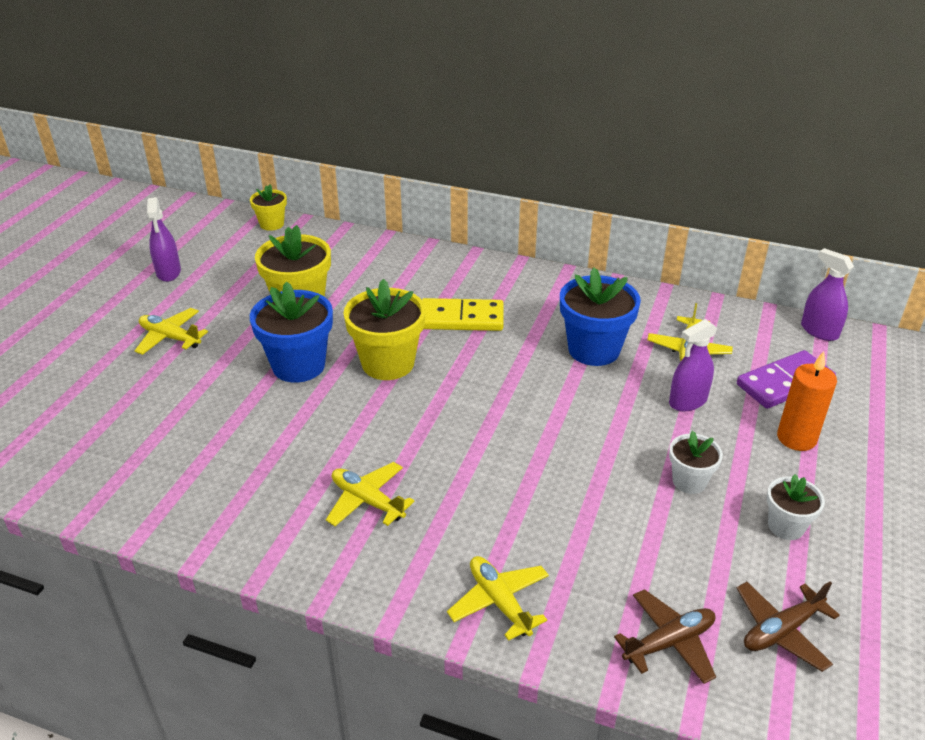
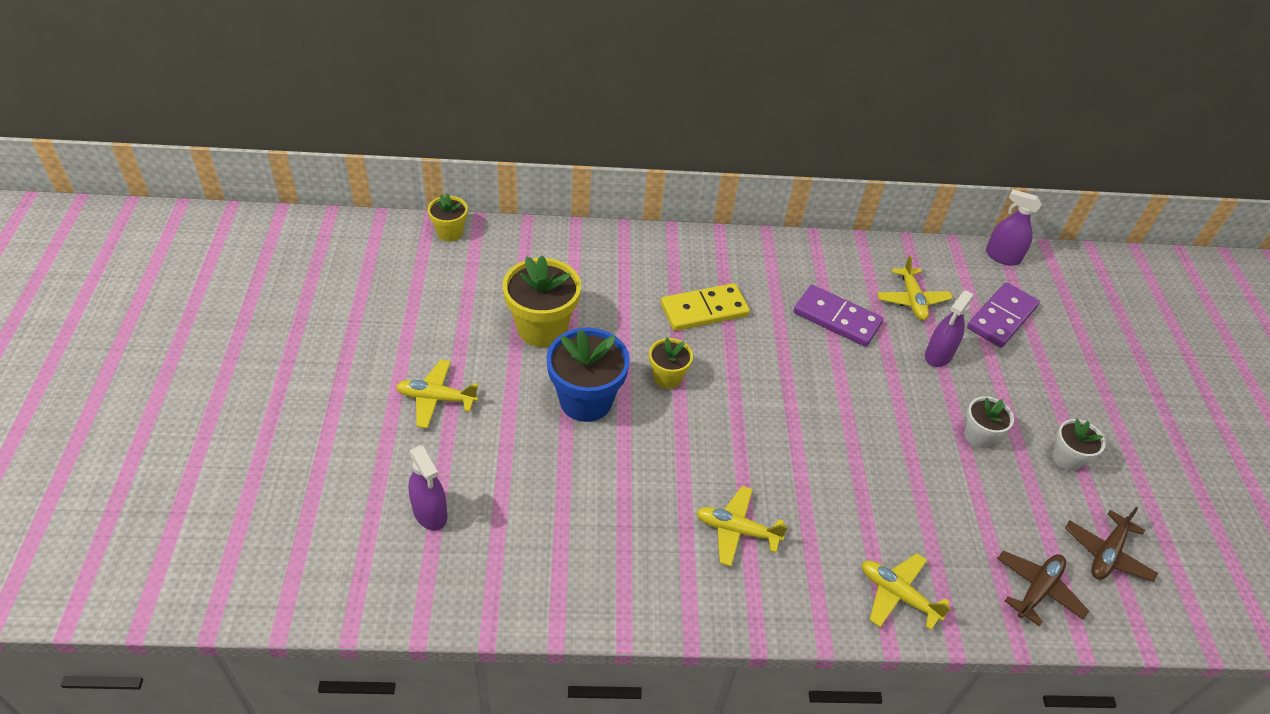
camera: 25 degrees left, 10 degrees up
(168, 272) = (379, 317): purple spray bottle -> purple spray bottle (430, 512)
(388, 363) = (667, 377): yellow flower pot -> yellow flower pot, size x0.56
(594, 350) = (836, 318): blue flower pot -> purple domino
(796, 438) = (1035, 371): orange candle -> none

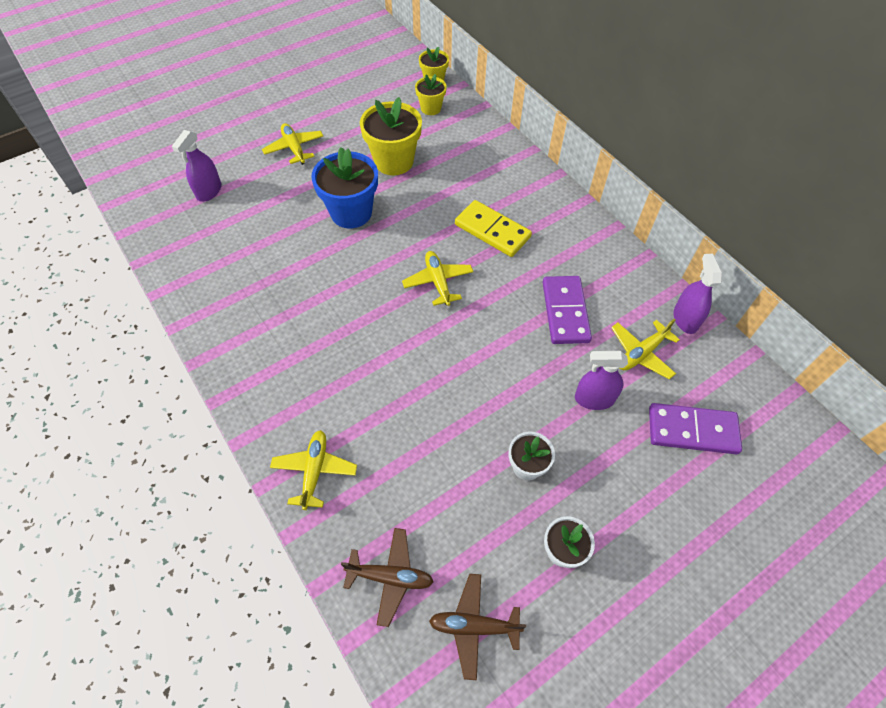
camera: 60 degrees right, 10 degrees up
(667, 377) = (408, 242): yellow flower pot -> yellow flower pot (431, 108)
(736, 530) = (303, 344): yellow plane -> yellow plane (438, 282)
(1002, 257) = (777, 400): purple spray bottle -> purple spray bottle (685, 319)

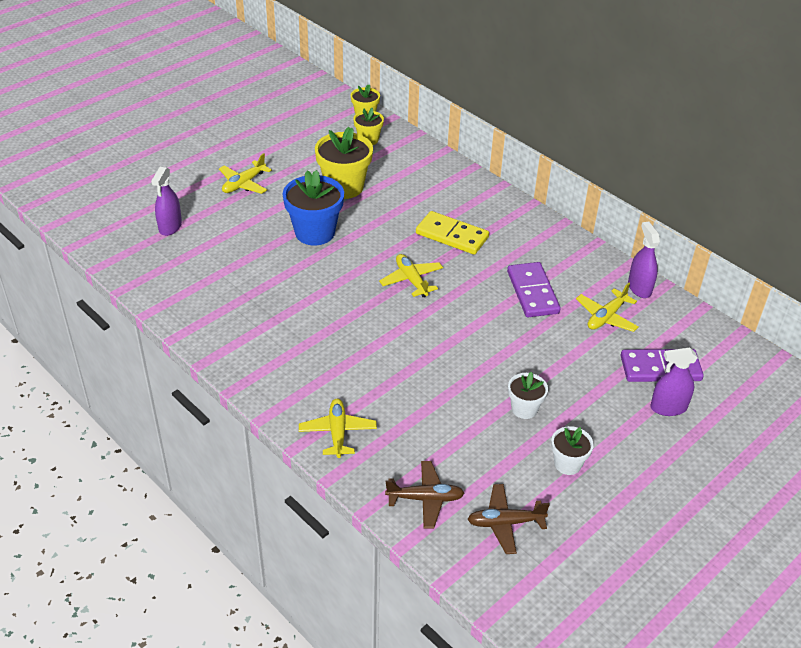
camera: 10 degrees left, 15 degrees down
(294, 148) = (244, 184): yellow plane -> yellow plane turned 105 degrees counterclockwise
(594, 399) = (572, 354): purple spray bottle -> purple spray bottle (668, 407)

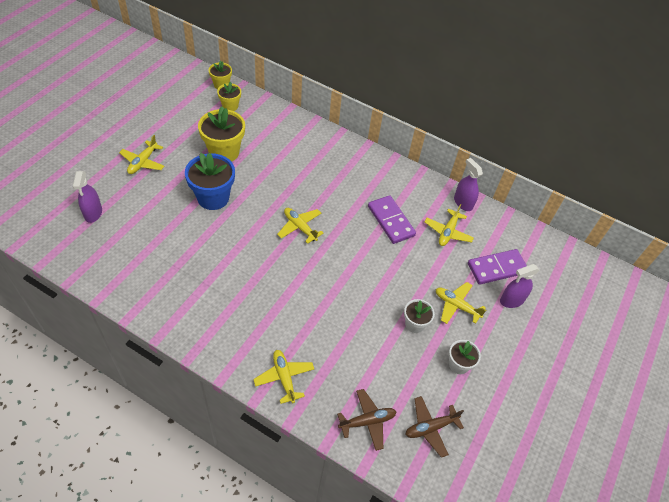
camera: 20 degrees left, 10 degrees up
(452, 235) = (318, 182): yellow domino -> none
(588, 399) = (456, 306): none -> yellow plane

